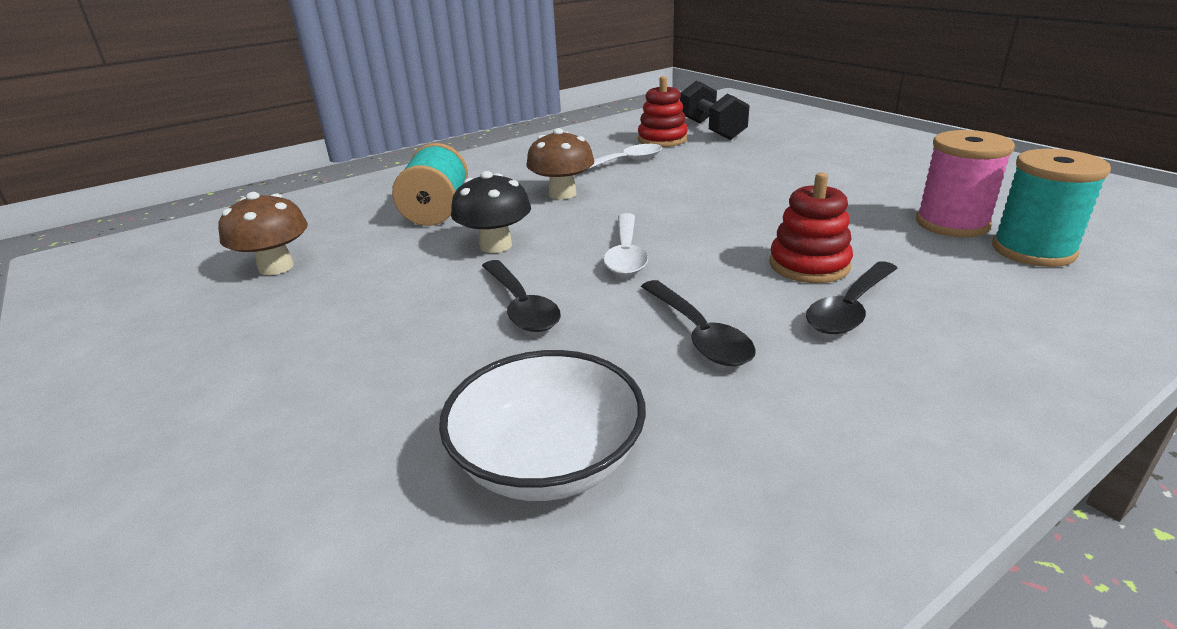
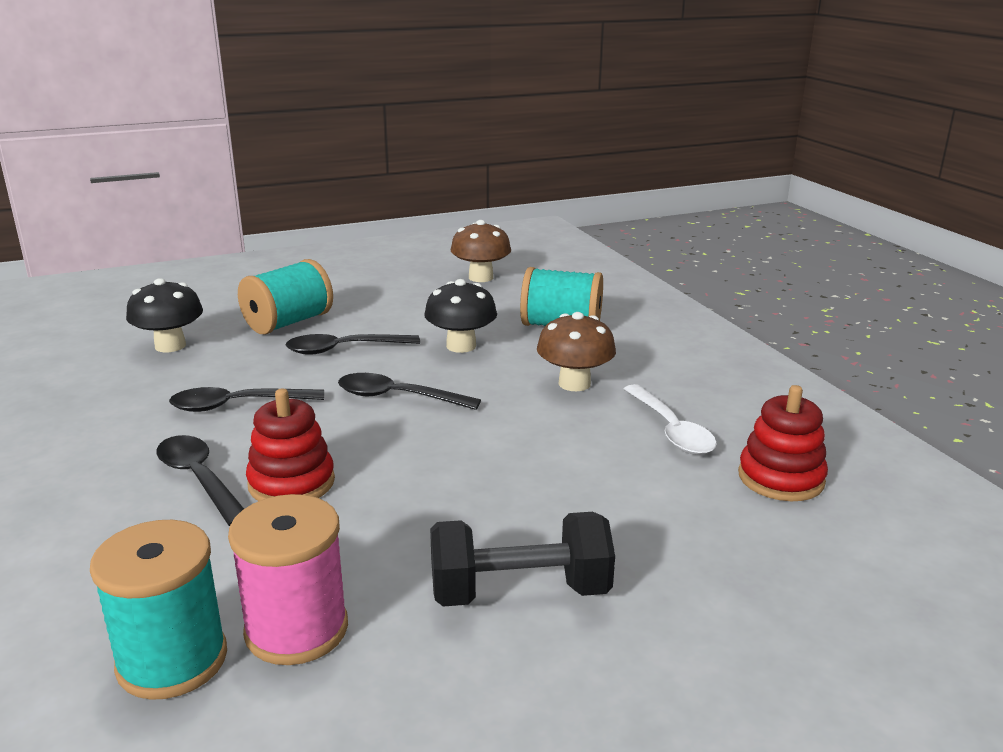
camera: 100 degrees right, 5 degrees down
(437, 370) = (288, 323): none -> turquoise spool
(548, 461) = (170, 346): white bowl -> black mushroom
(626, 253) = (398, 397): white spoon -> black spoon
(711, 130) = (834, 536): black dumbbell -> black dumbbell (519, 592)

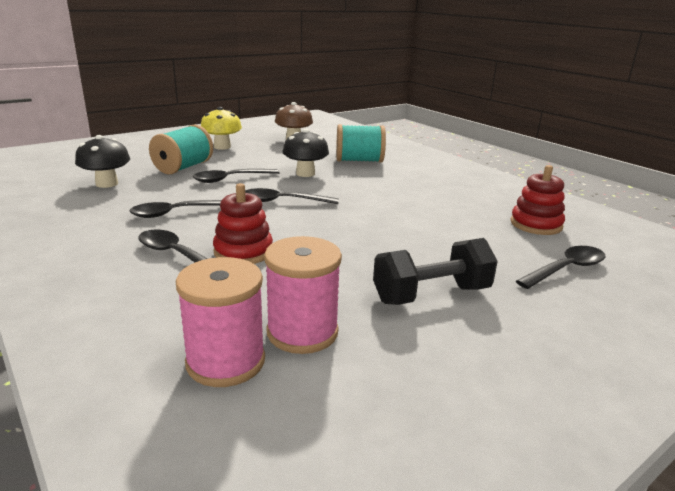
camera: 15 degrees left, 0 degrees up
(172, 660) = (225, 361): turquoise spool -> pink spool
(364, 286) = (222, 147): none -> yellow mushroom
(574, 383) = (387, 188): brown mushroom -> none
(671, 430) = (459, 206): white spoon -> none
(772, 572) = (566, 269): none -> black spoon

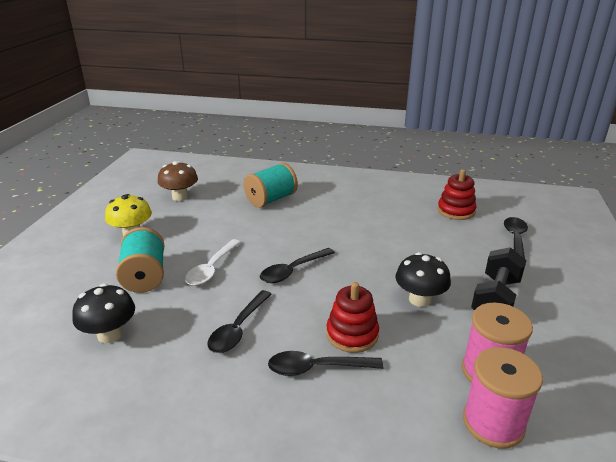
camera: 40 degrees left, 5 degrees up
(231, 179) = (212, 268): black spoon -> white spoon
(305, 173) = (257, 232): black mushroom -> black mushroom (419, 299)

